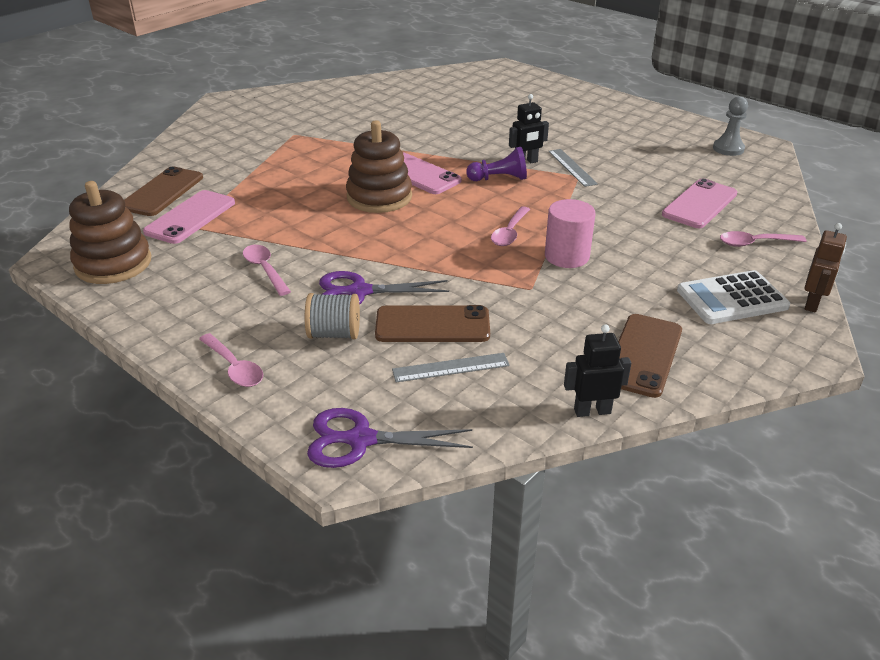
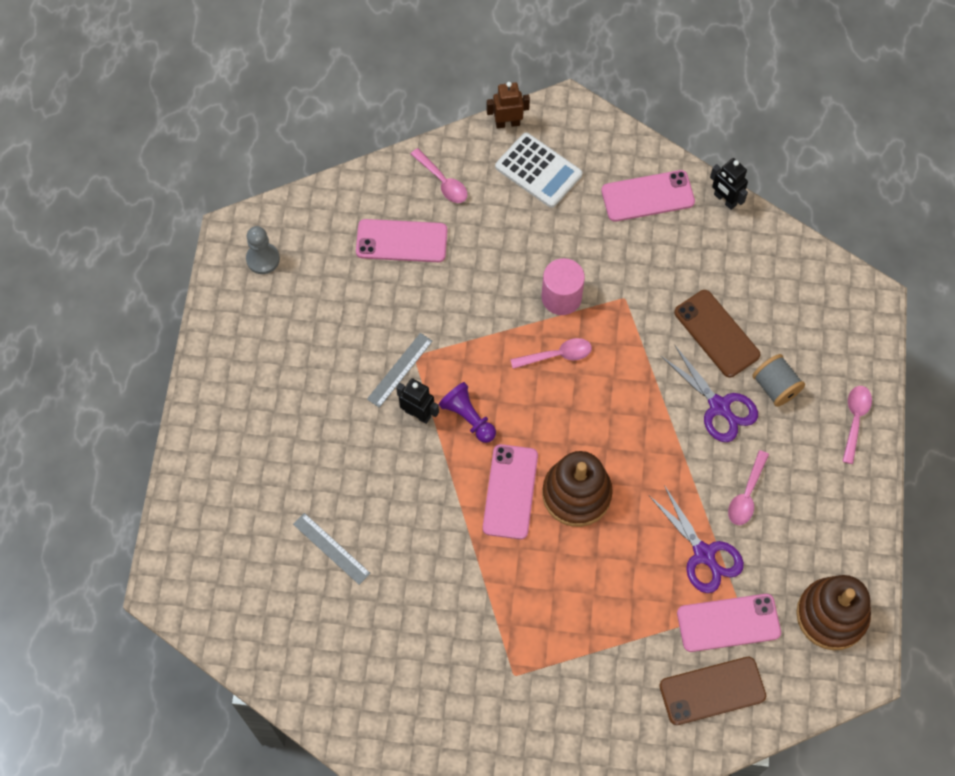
camera: 125 degrees left, 30 degrees up
(360, 439) = (848, 302): purple scissors -> purple scissors (704, 555)
(451, 368) = (749, 295): grey ruler -> grey ruler (331, 548)
(643, 355) = (647, 196): brown phone -> pink phone

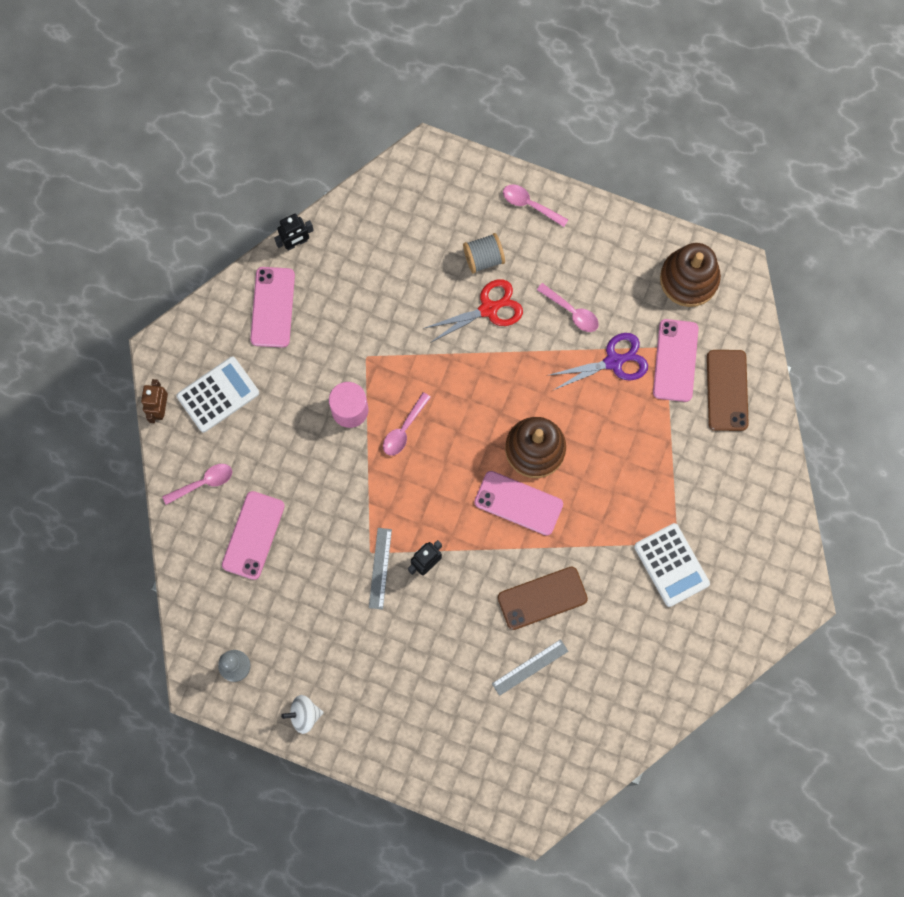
camera: 75 degrees left, 10 degrees up
(227, 337) = (304, 715): none -> white spinning top
(400, 370) = (380, 568): grey ruler -> grey ruler turned 45 degrees clockwise
(468, 417) = (441, 520): purple pawn -> none
(486, 675) = (671, 565): none -> white calculator
(557, 355) = (404, 429): pink spoon -> pink spoon turned 150 degrees counterclockwise
(716, 333) = (421, 290): brown phone -> brown phone (542, 598)
(719, 407) = (489, 309): purple scissors -> red scissors

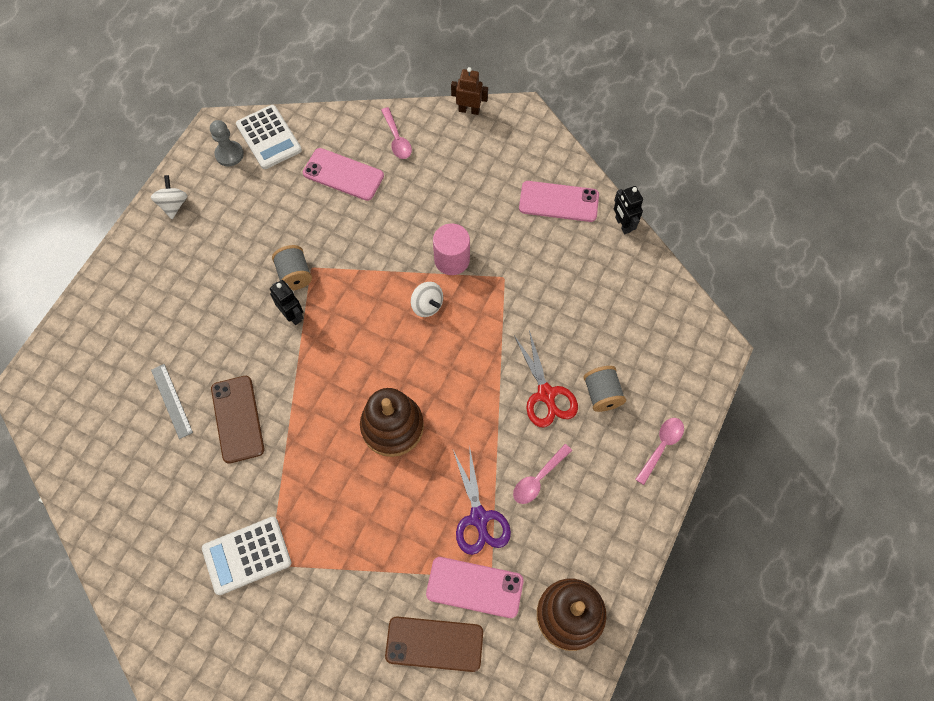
camera: 95 degrees right, 10 degrees down
(218, 394) = (477, 154): white calculator -> white calculator (269, 137)
(380, 568) = (294, 275): grey ruler -> grey spool
(404, 429) = (427, 305): pink spoon -> white spinning top
(518, 503) = (338, 405): pink phone -> none

